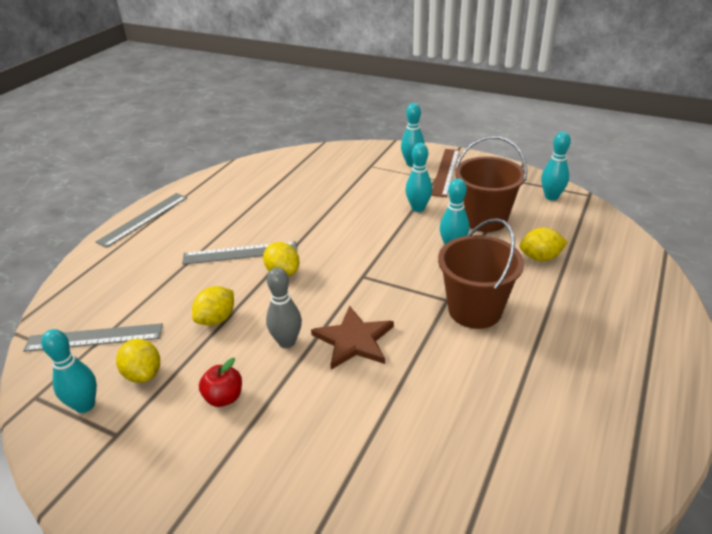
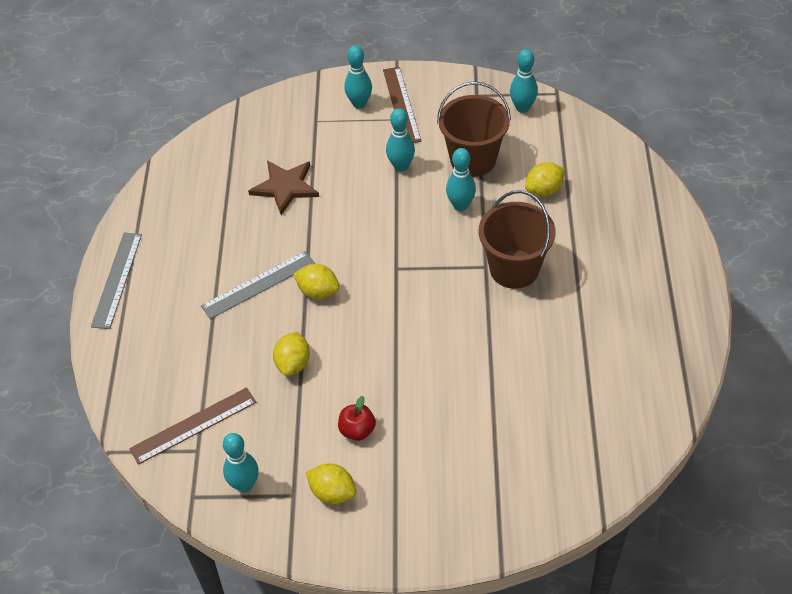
camera: 25 degrees left, 15 degrees up
(94, 337) = (193, 425): grey ruler -> brown ruler
(143, 374) = (271, 439): yellow lemon -> yellow lemon (332, 493)
(287, 342) = (373, 361): grey bowling pin -> none
(354, 340) = (430, 337): brown star -> brown star (285, 187)

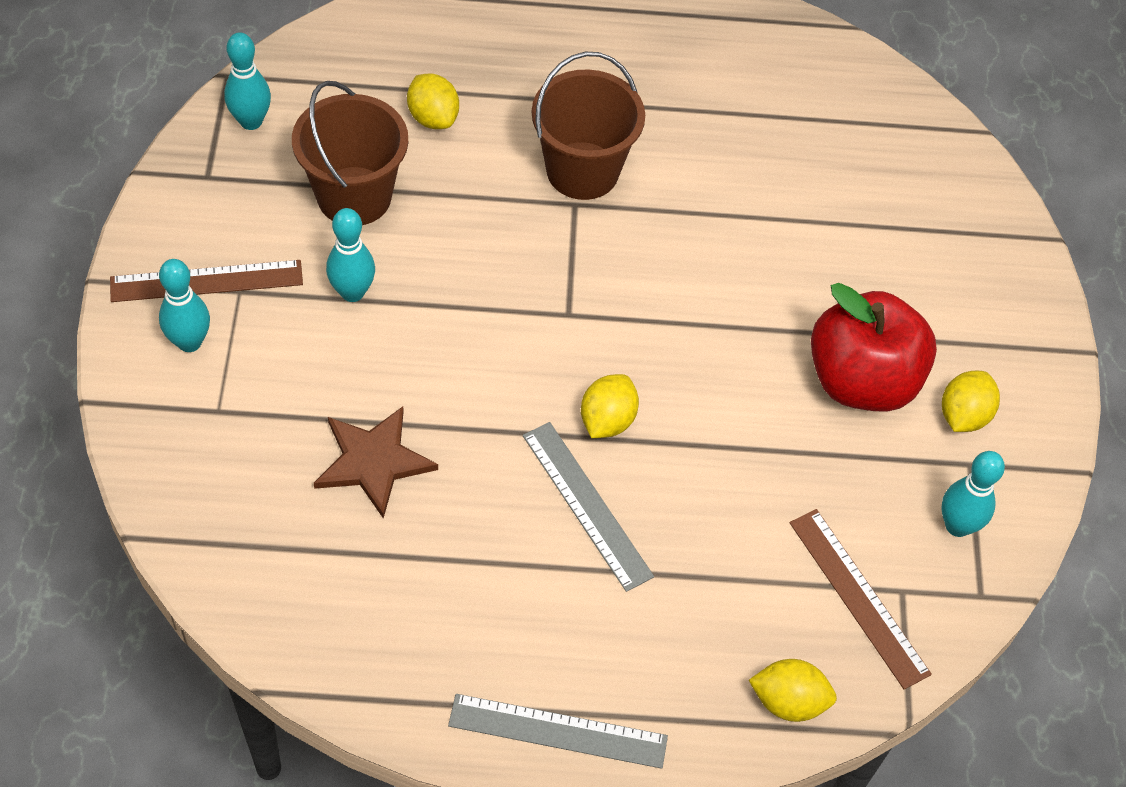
camera: 95 degrees left, 5 degrees up
(293, 364) = (745, 458): yellow lemon -> yellow lemon (788, 701)
(357, 430) = (861, 381): red apple -> red apple, size x2.24
(460, 205) = (450, 221): turquoise bowling pin -> none

